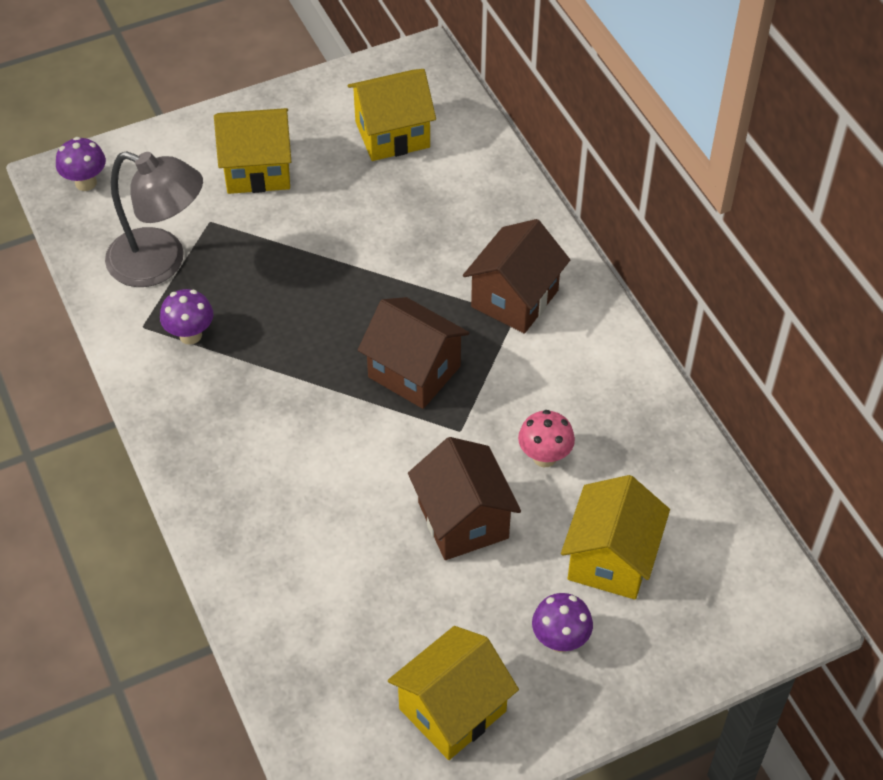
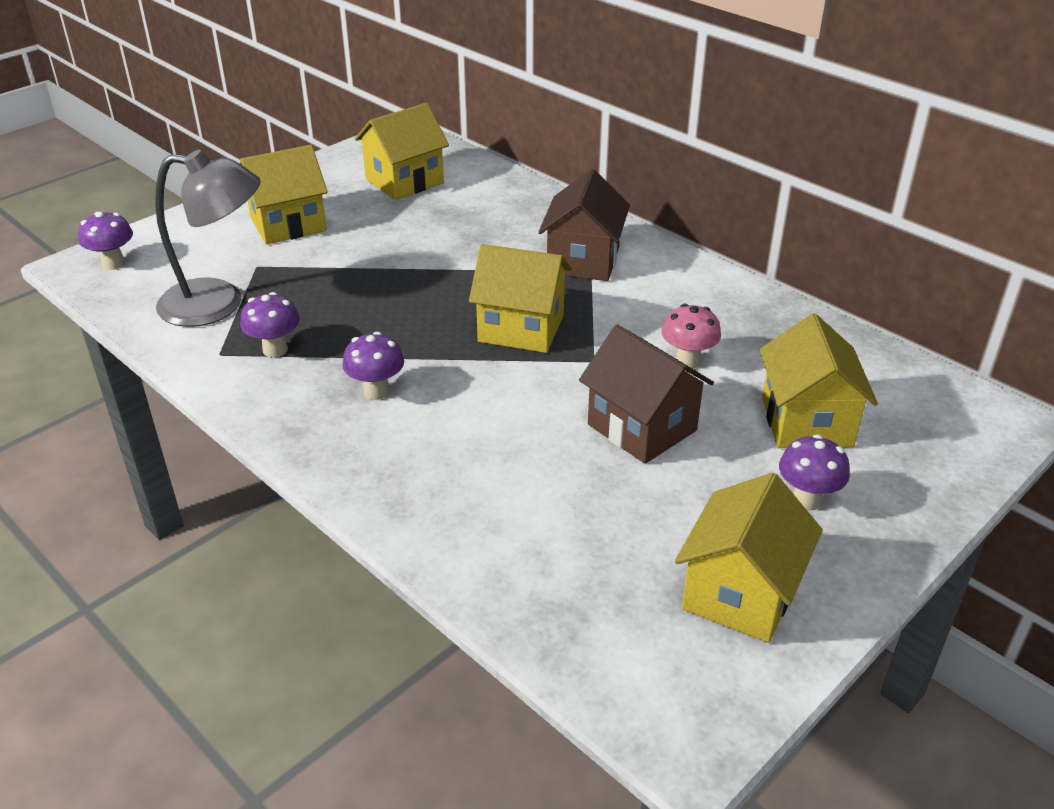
camera: 20 degrees left, 15 degrees down
(257, 410) = (376, 391): none -> purple mushroom
(414, 371) = (521, 328): brown house -> yellow house

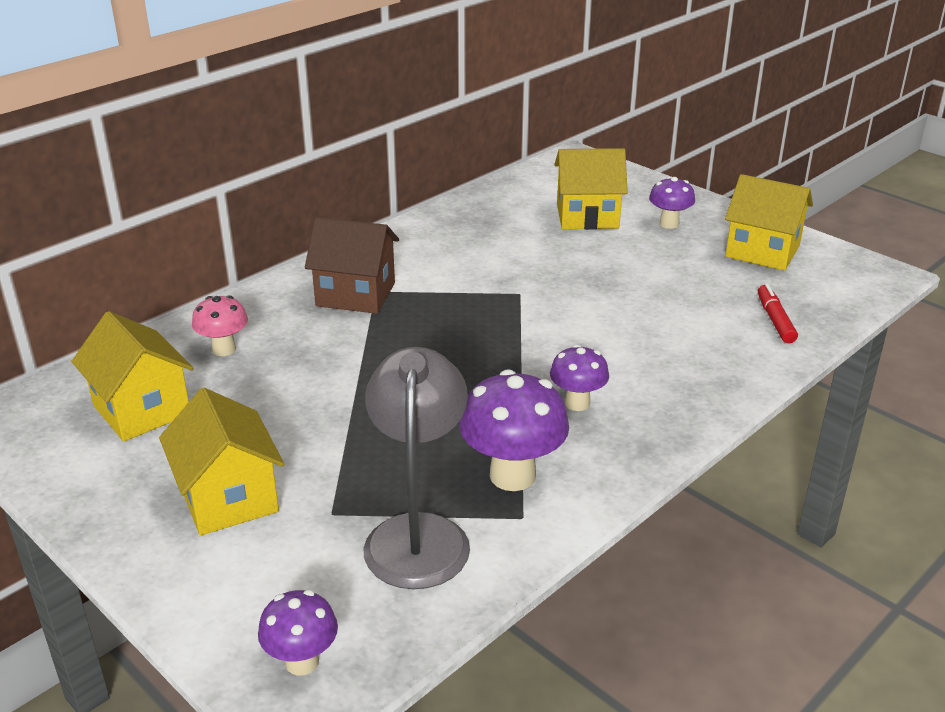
camera: 90 degrees left, 5 degrees down
(275, 350) = (512, 475): purple mushroom -> purple mushroom, size x1.67
(521, 328) = (471, 327): yellow house -> none
(538, 573) = (775, 320): none -> red marker
(642, 427) = (605, 276): brown house -> none
(687, 361) = (518, 254): pink mushroom -> pink mushroom (224, 349)

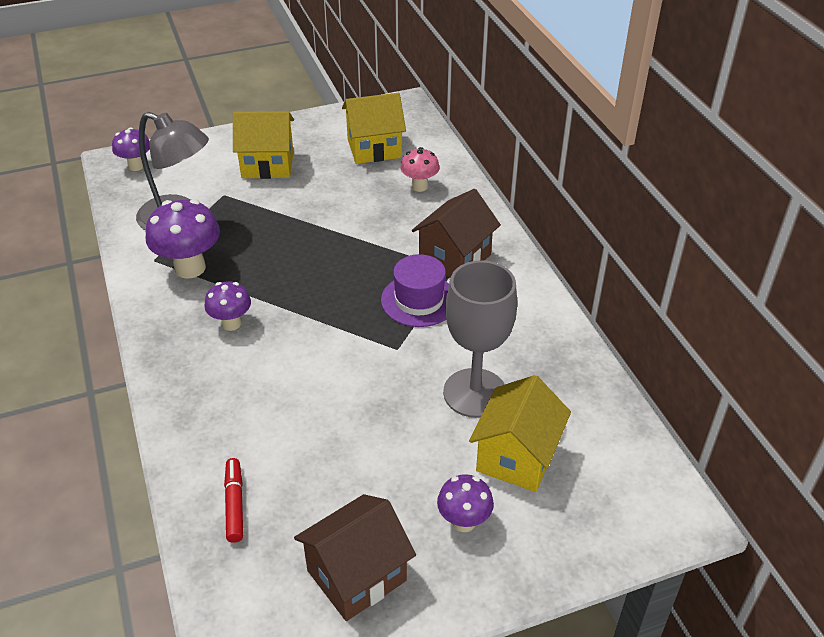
camera: 115 degrees right, 10 degrees up
(440, 299) = (419, 300): none -> purple hat
(538, 245) = (475, 393): none -> grey goblet
(762, 251) = (357, 575): yellow house -> brown house
(775, 320) = (234, 504): red marker -> red marker turned 120 degrees counterclockwise

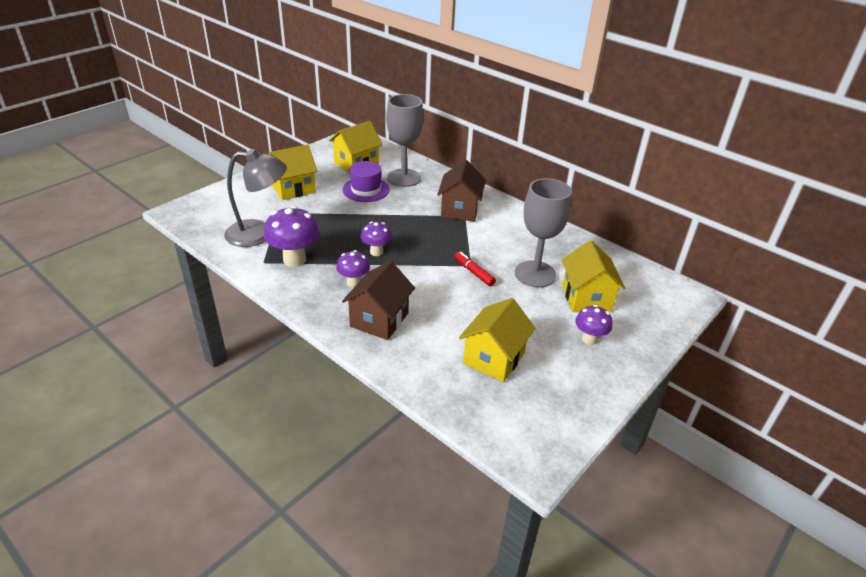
camera: 30 degrees left, 5 degrees down
(136, 166) = (196, 211): purple mushroom -> purple mushroom (376, 252)
(234, 504) = (451, 379): red marker -> red marker (474, 272)
(311, 496) = (494, 358): none -> yellow house
(357, 575) = (558, 388): brown house -> brown house (379, 319)
(419, 186) = (404, 178): pink mushroom -> grey goblet
(419, 300) = (459, 237): purple hat -> purple hat (366, 189)

